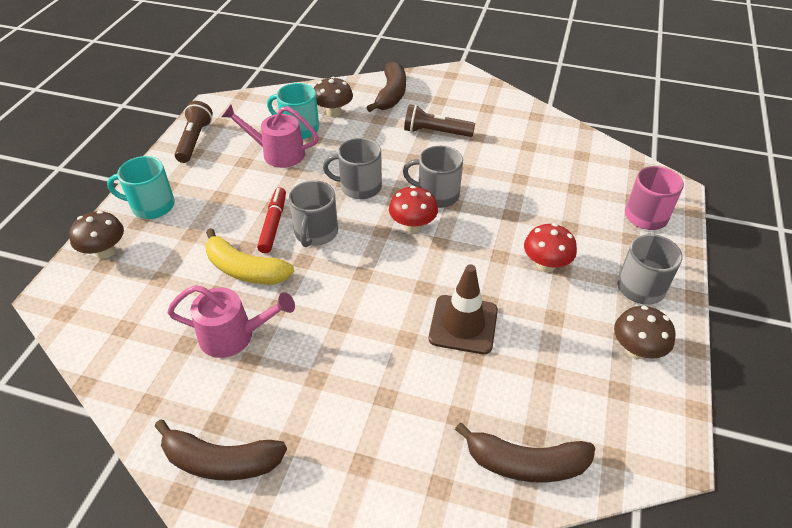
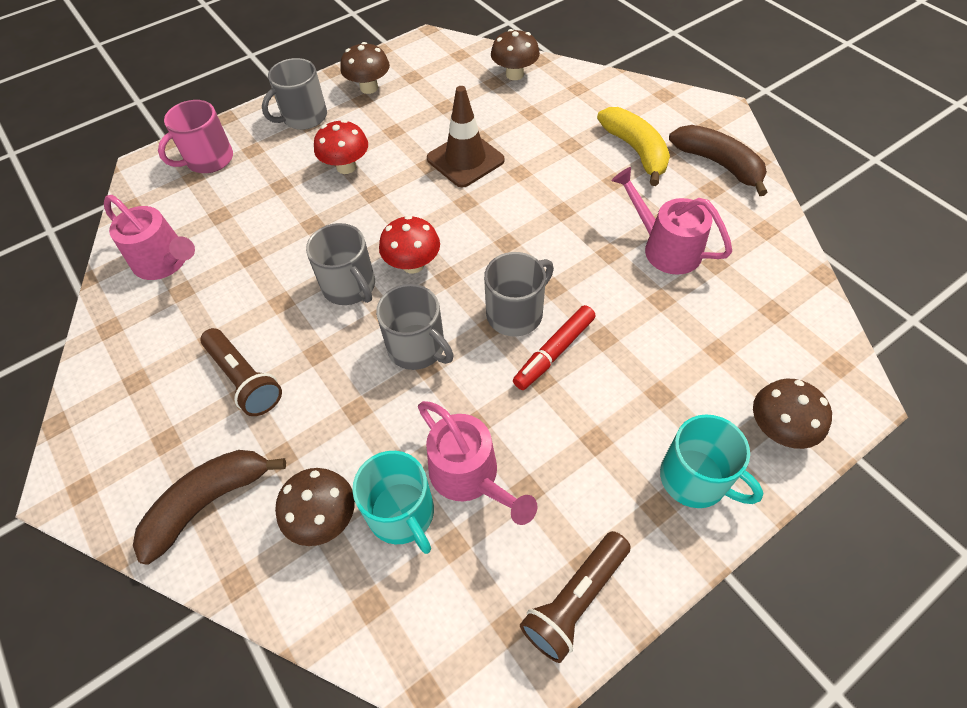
camera: 140 degrees left, 10 degrees up
(245, 269) = (619, 310): yellow banana -> yellow banana (636, 151)
(525, 463) = (514, 74): brown banana -> brown mushroom
(561, 152) = (165, 262): none -> pink watering can

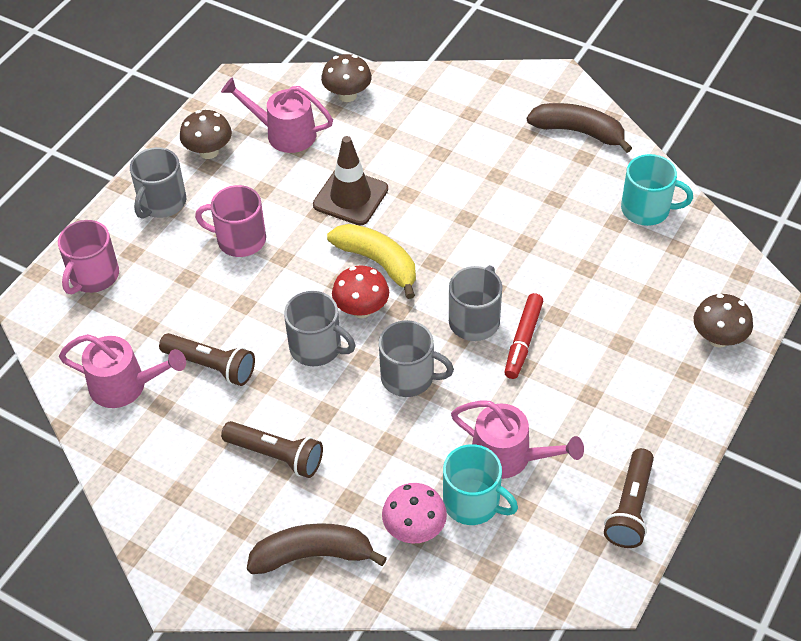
camera: 25 degrees left, 5 degrees down
(208, 503) = (313, 555): brown banana -> brown banana turned 60 degrees clockwise
(247, 270) = (211, 366): none -> brown flashlight
(324, 518) = (414, 529): brown mushroom -> pink mushroom
(346, 167) = (240, 239): red mushroom -> pink mug
(636, 151) = (501, 141): yellow banana -> yellow banana (378, 263)
(664, 247) = (569, 223): pink watering can -> pink watering can (284, 133)
(695, 479) = (675, 395): turquoise mug -> turquoise mug (647, 209)

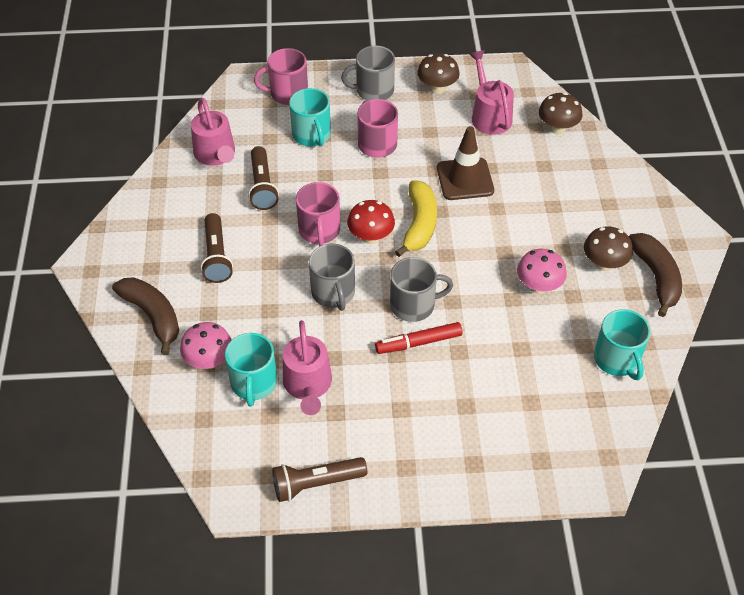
camera: 55 degrees right, 0 degrees up
(176, 286) = (312, 135): none -> turquoise mug
(317, 347) = (319, 230): grey mug -> pink mug
(525, 216) = (538, 286): none -> pink mushroom
(718, 338) = (525, 470): brown mushroom -> brown mushroom (604, 264)

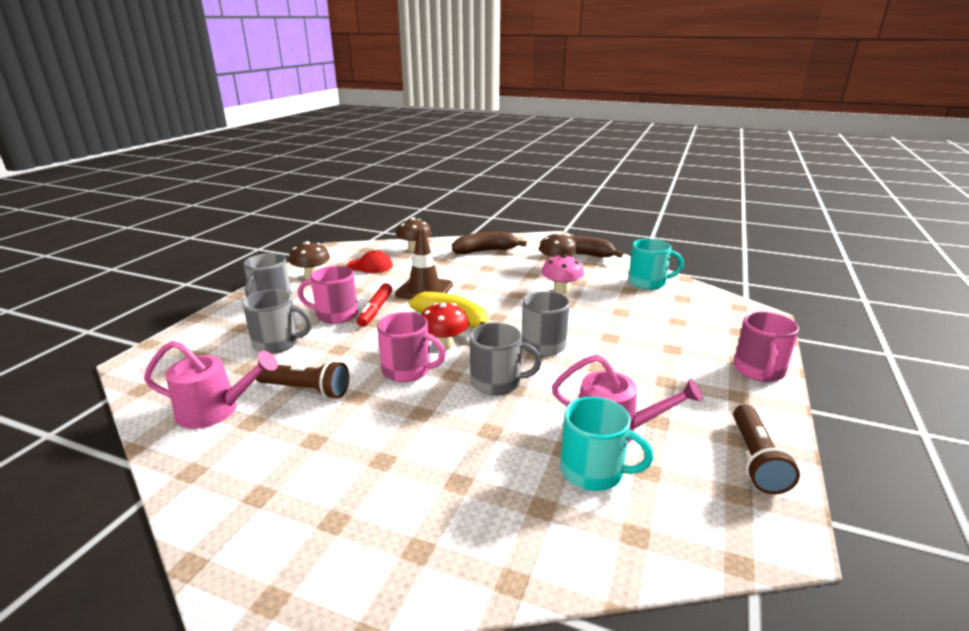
camera: 65 degrees left, 25 degrees down
(153, 316) = (424, 542): brown banana -> brown banana (485, 251)
(209, 361) = (538, 502): pink mushroom -> none
(216, 256) = (373, 451): brown flashlight -> none
(288, 93) = (202, 342): pink mug -> pink mug (759, 370)
(312, 135) = (277, 343): turquoise mug -> grey mug
(419, 342) = (590, 352): red marker -> red marker (376, 310)
(489, 115) = (370, 266): pink watering can -> red cap

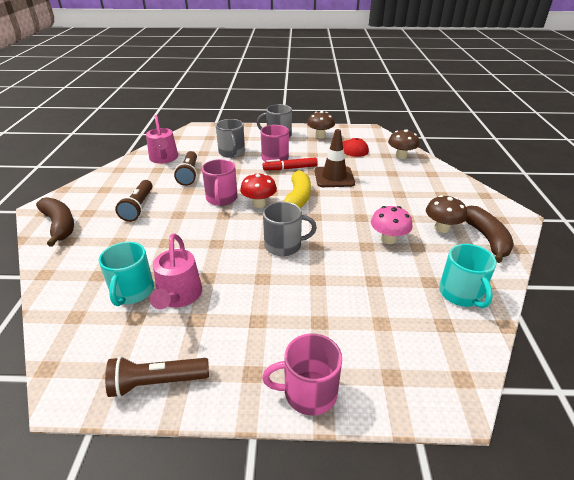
camera: 70 degrees right, 10 degrees up
(366, 452) = (138, 207): none -> brown flashlight
(485, 251) = (433, 186): brown banana -> brown banana (59, 225)
(497, 382) = (221, 234): grey mug -> none

